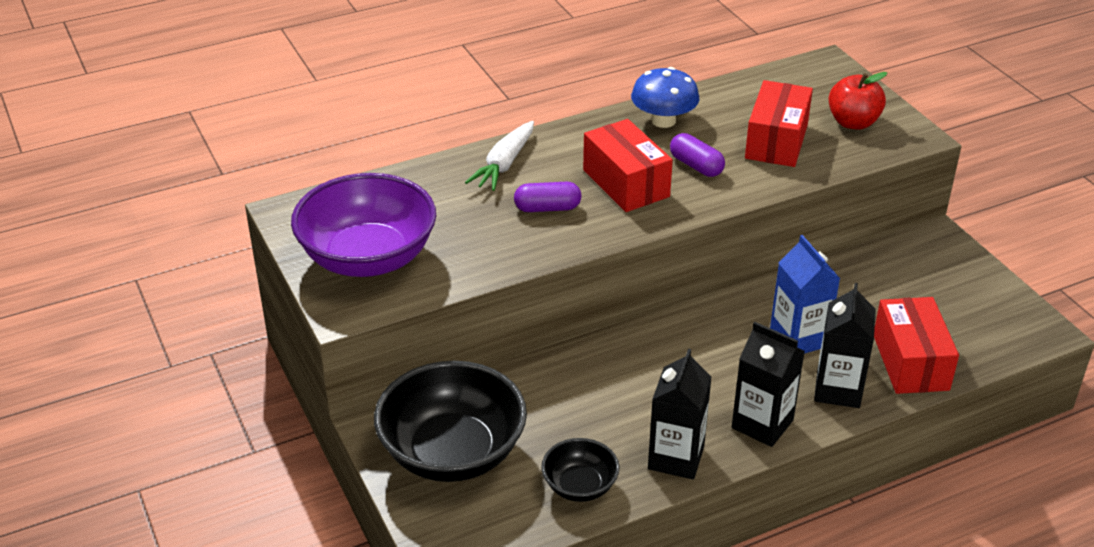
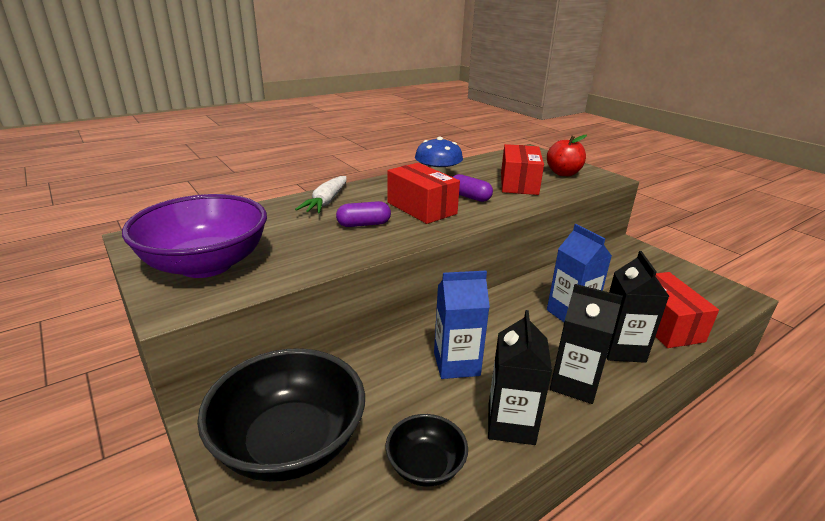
camera: 10 degrees left, 10 degrees down
(637, 389) = (456, 364): none -> blue carton

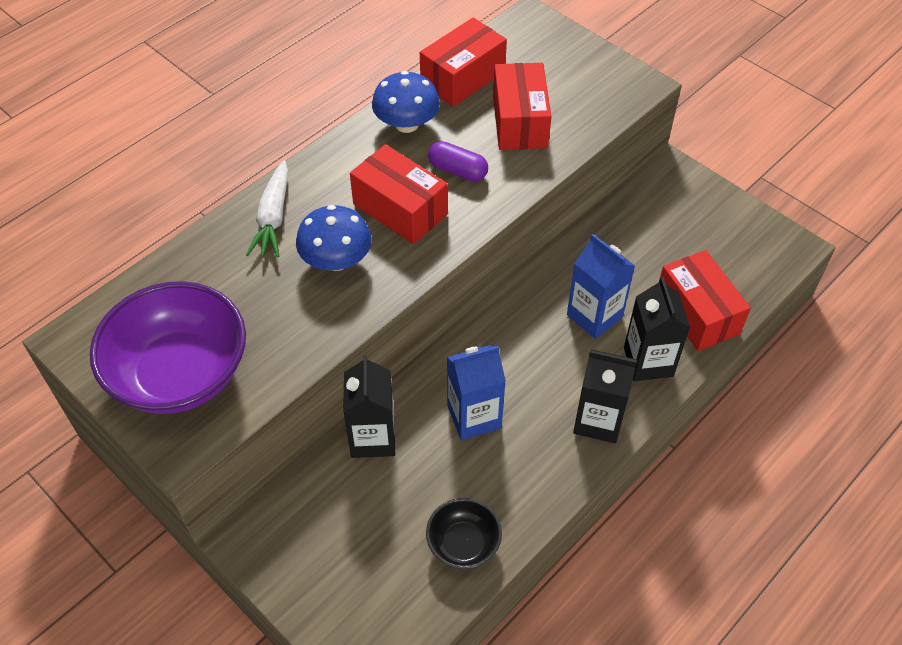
camera: 10 degrees left, 25 degrees up
(290, 443) = (331, 545): black bowl -> none
(363, 224) = (336, 260): purple capsule -> blue mushroom
(481, 165) = (463, 78): none -> red box
(511, 424) = (537, 483): black carton -> black carton (373, 438)
(563, 173) = (579, 82): red apple -> none

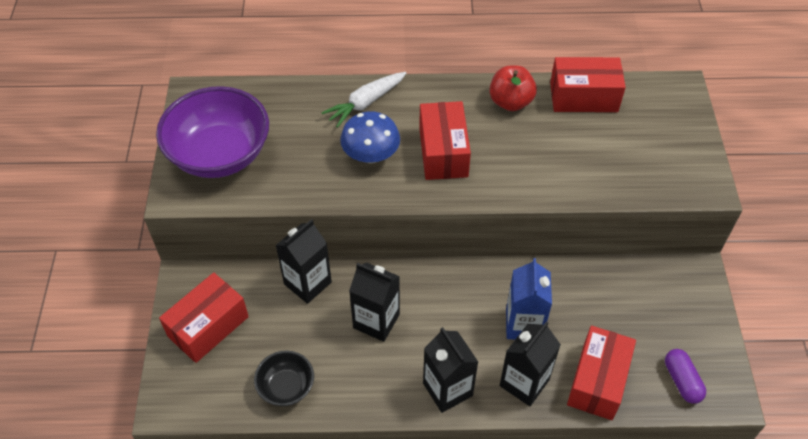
camera: 45 degrees right, 0 degrees up
(406, 124) = (510, 102): blue mushroom -> red apple
(458, 170) = (507, 154): purple capsule -> purple capsule (682, 381)
(474, 417) = (376, 321): blue carton -> black carton
(520, 122) = (587, 152): red box -> red box (208, 326)

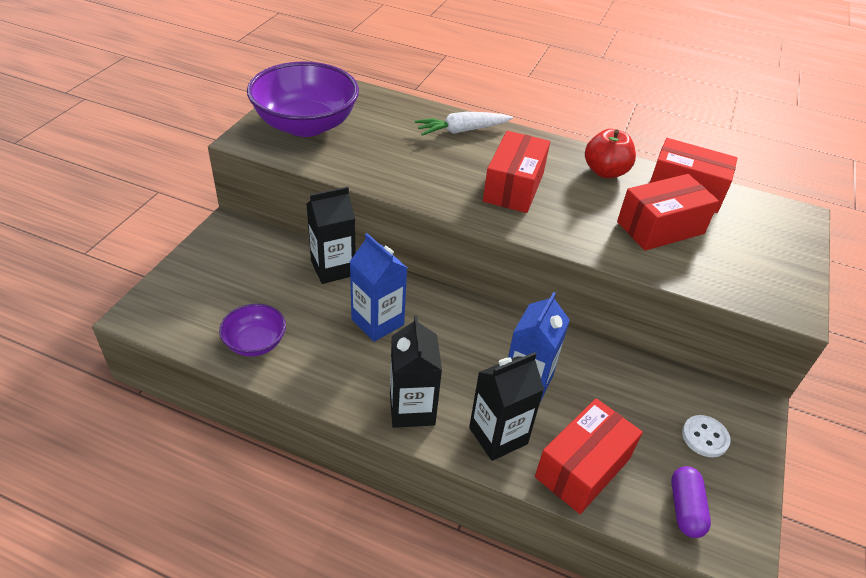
camera: 20 degrees right, 10 degrees down
(208, 326) = (221, 268): red box -> red box (660, 228)
(286, 387) = (255, 343): black bowl -> purple bowl
(371, 155) = (442, 167): blue mushroom -> none
(376, 321) = (377, 322): black carton -> blue carton
(673, 314) = (705, 437): none -> white button

